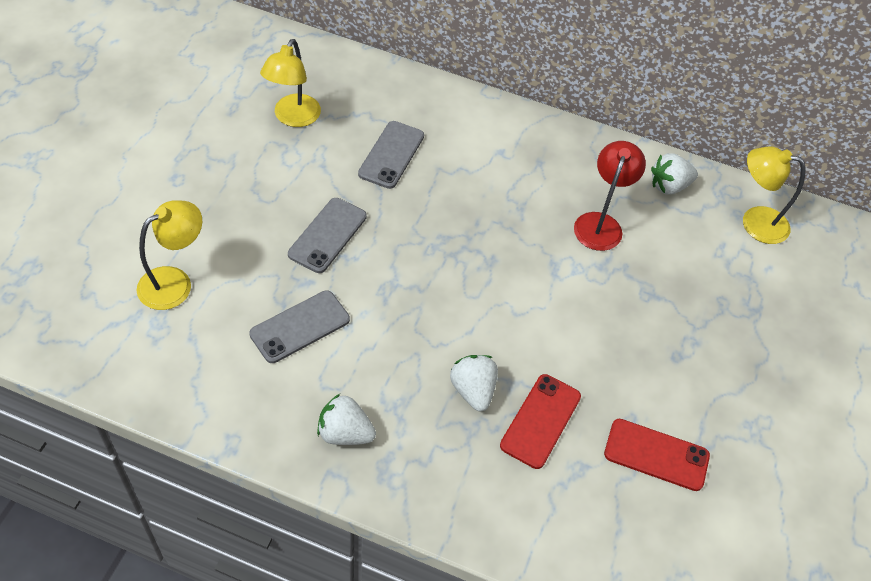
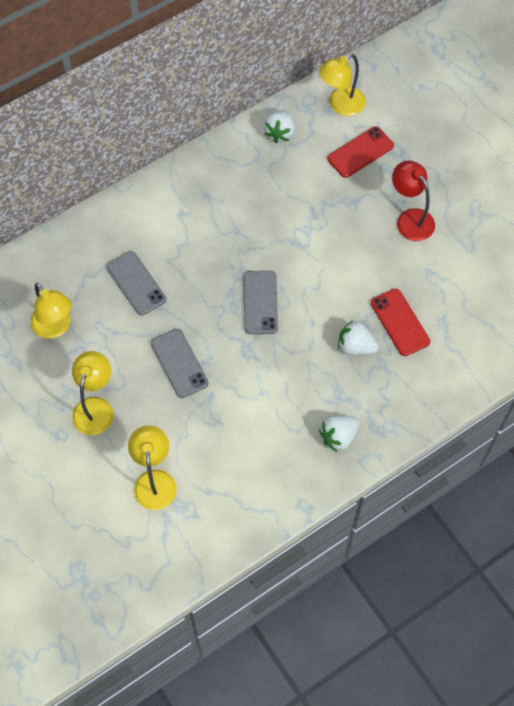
camera: 50 degrees left, 10 degrees up
(227, 191) = (95, 407): none -> yellow lamp
(300, 327) = (243, 420): grey phone -> grey phone (260, 302)
(600, 223) = (282, 193): red lamp -> red lamp (410, 219)
(656, 455) = (460, 275): red phone -> red phone (360, 152)

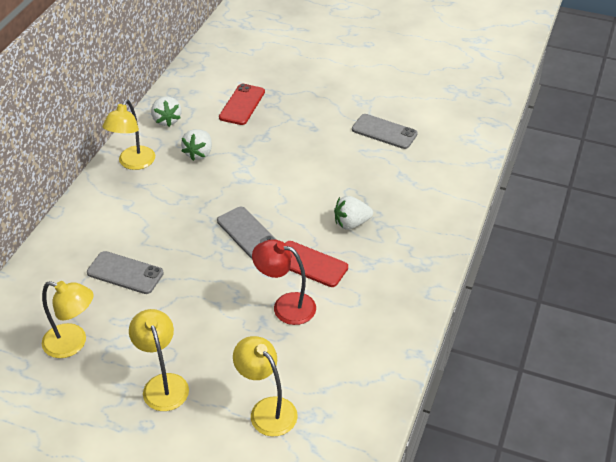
camera: 35 degrees left, 20 degrees down
(179, 363) = (214, 310): grey phone -> grey phone (384, 132)
(338, 436) = (395, 289): white strawberry -> white strawberry (199, 154)
(340, 105) = (201, 84): yellow lamp -> yellow lamp (133, 163)
(399, 322) = (370, 191): red phone -> red phone (310, 264)
(410, 219) = (317, 126): red lamp -> red lamp (285, 306)

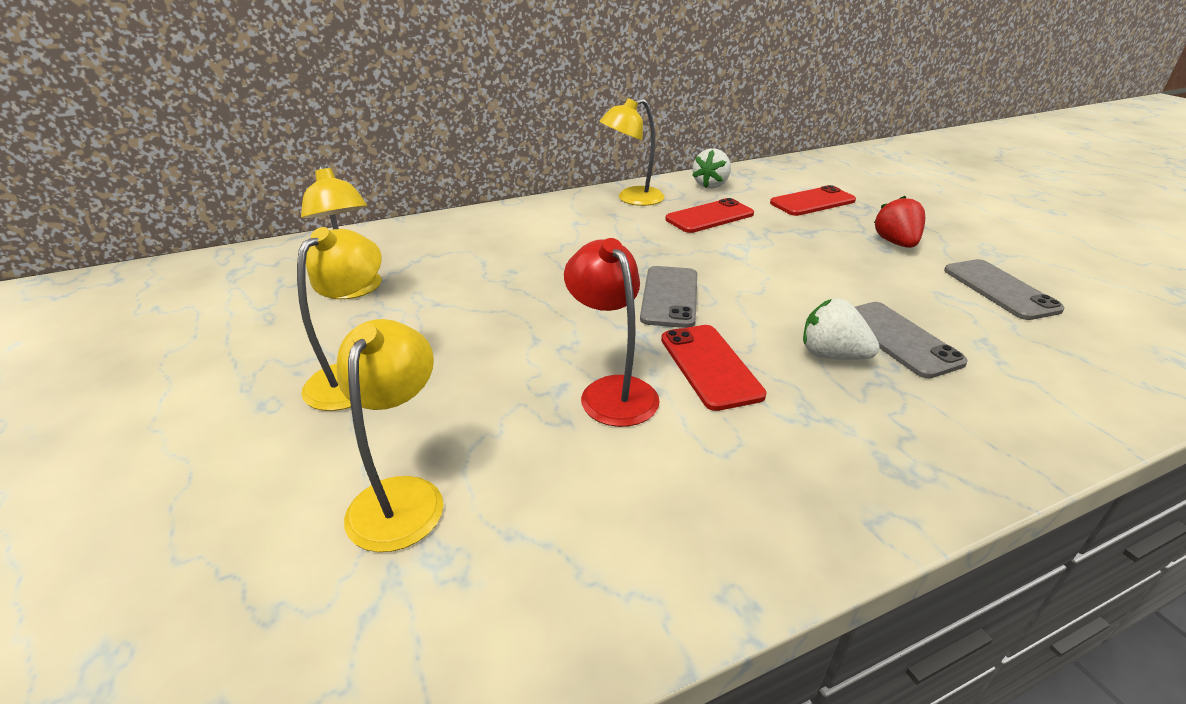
camera: 45 degrees right, 10 degrees down
(125, 273) = (491, 265): grey phone -> grey phone (898, 339)
(199, 154) = (709, 217): white strawberry -> red phone
(315, 120) = (896, 243): none -> red strawberry

